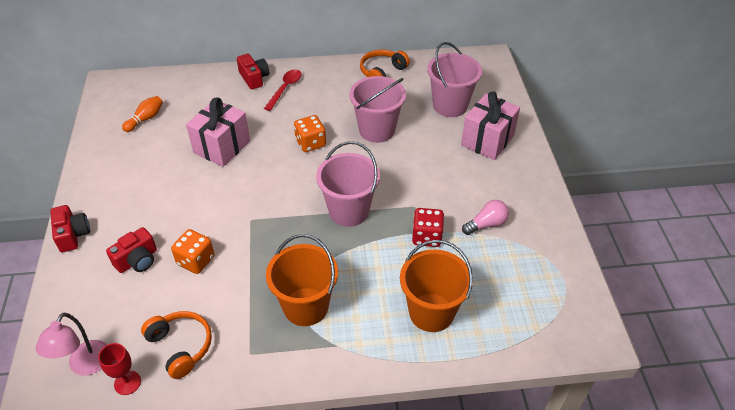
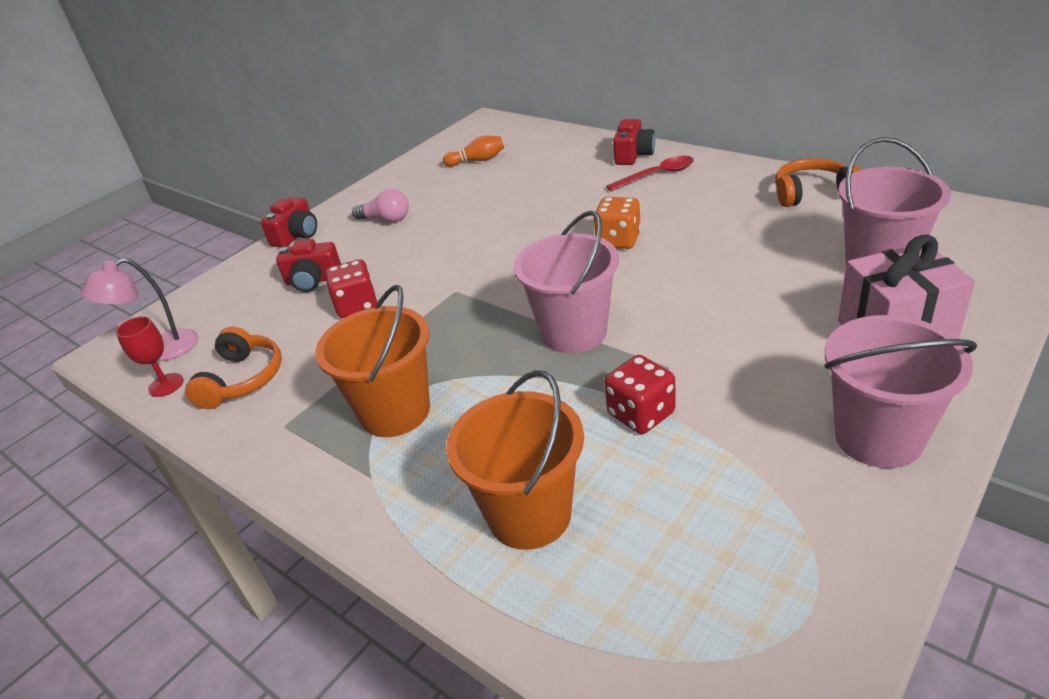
camera: 50 degrees right, 10 degrees down
(196, 261) = (357, 306): orange dice -> red dice
(222, 147) = (516, 209): pink gift -> none
(377, 130) = (724, 256): pink bucket -> pink bucket (878, 437)
(486, 224) = (757, 445): pink light bulb -> pink light bulb (386, 219)

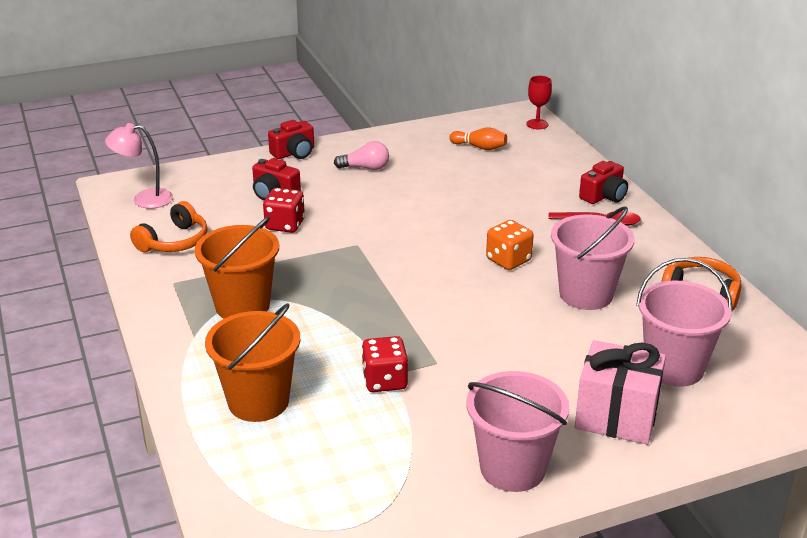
camera: 25 degrees right, 5 degrees down
(166, 385) = (129, 224): red goblet -> red goblet (537, 124)
(386, 219) = (365, 168): pink light bulb -> pink light bulb turned 45 degrees counterclockwise
(574, 332) = (402, 310): pink bucket -> pink bucket (586, 294)

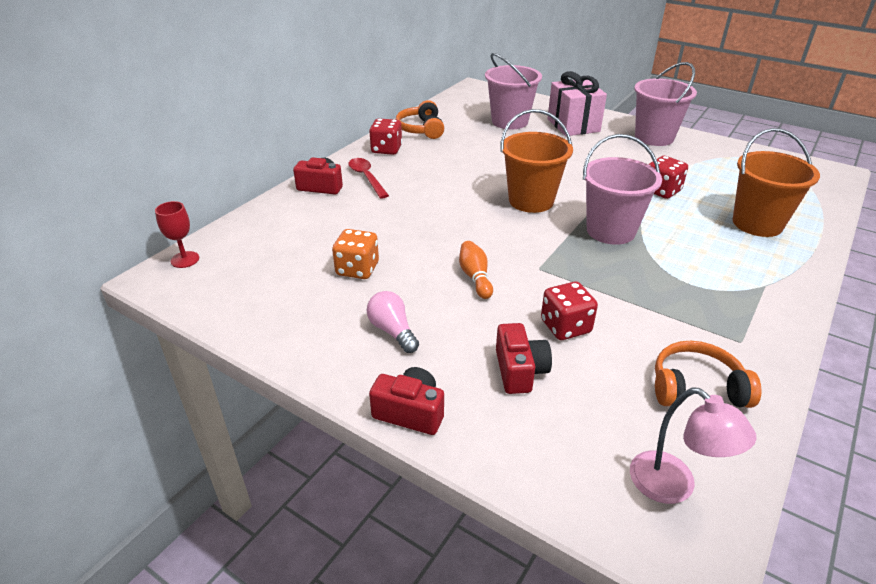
camera: 125 degrees left, 5 degrees up
(242, 306) = (699, 282): orange bucket -> orange bucket (531, 201)
(480, 147) = (273, 275): orange bowling pin -> orange bowling pin (475, 277)
(508, 260) = (468, 195): orange dice -> orange dice (357, 269)
(586, 294) = (473, 159): pink bucket -> pink bucket (610, 231)
(660, 252) = (386, 149): none -> red dice

